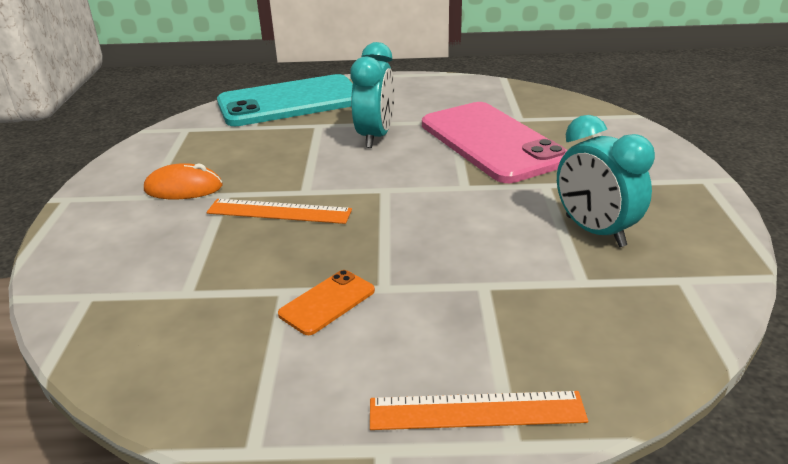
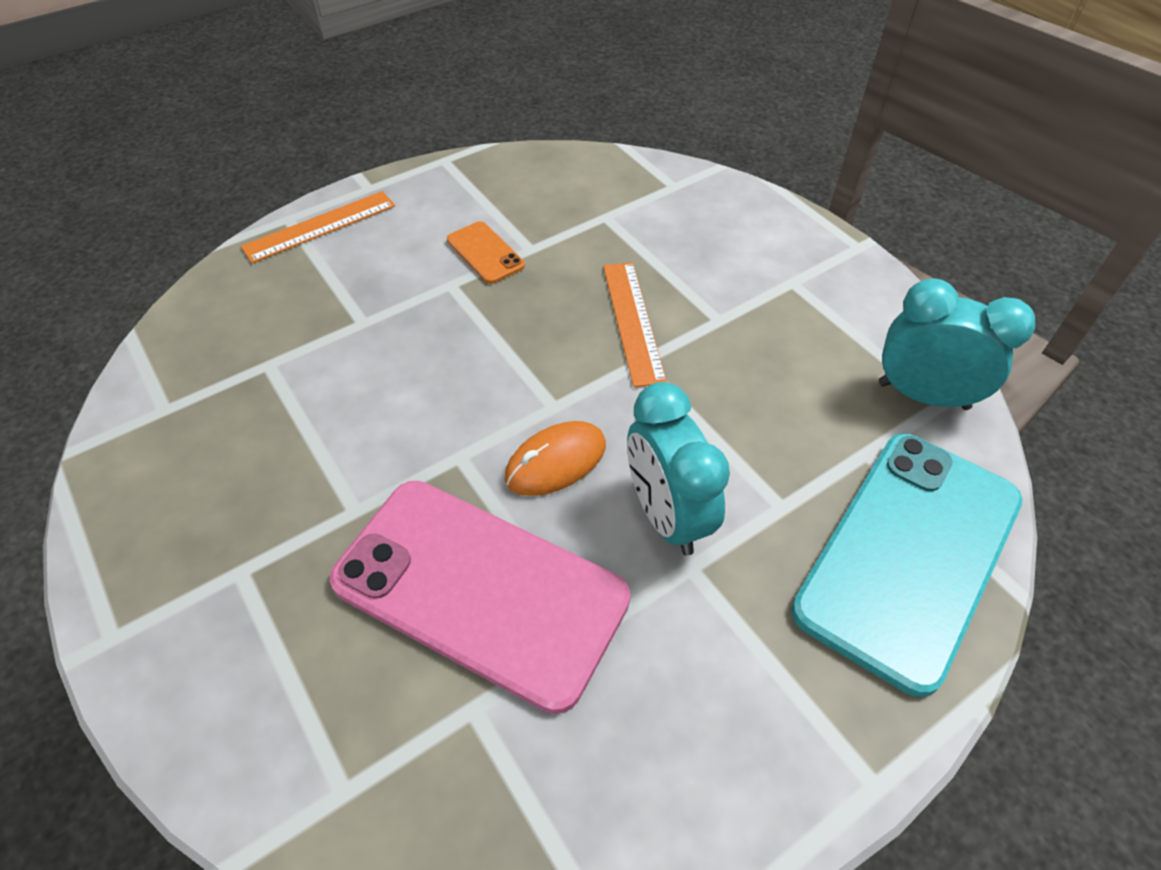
camera: 145 degrees right, 20 degrees up
(183, 188) = (772, 307): orange mouse -> orange mouse (556, 462)
(279, 211) = (633, 321): orange ruler -> orange ruler turned 75 degrees counterclockwise
(327, 302) = (485, 253): orange phone -> orange phone turned 45 degrees counterclockwise
(595, 231) = (267, 442): turquoise clock -> turquoise clock (923, 395)

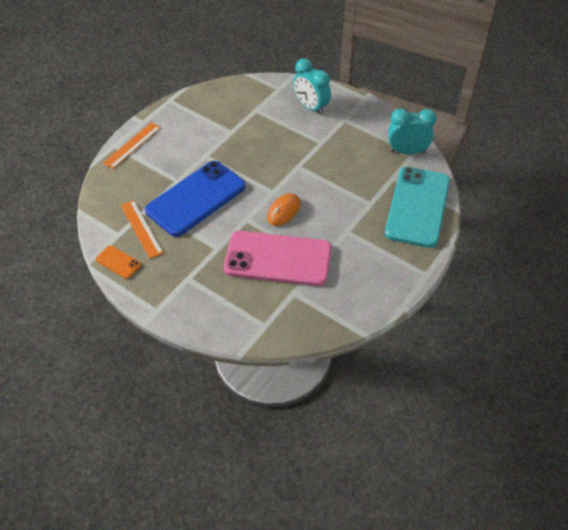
camera: 20 degrees left, 0 degrees up
(376, 373) = (196, 198): none -> blue phone
(485, 253) = (213, 138): orange phone -> orange phone (118, 262)
(633, 321) = (288, 152): orange ruler -> orange ruler (141, 228)
(667, 515) = (331, 217): turquoise clock -> turquoise clock (311, 107)

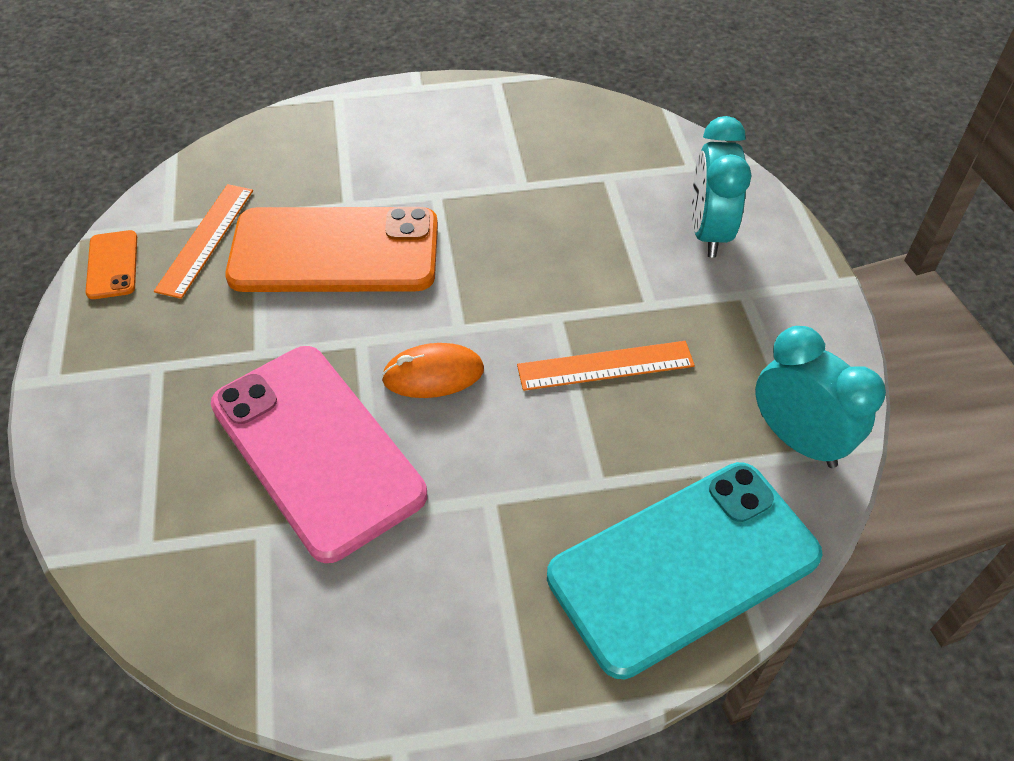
camera: 45 degrees right, 0 degrees up
(132, 145) = (359, 111): orange ruler -> orange ruler (605, 366)
(196, 198) = (335, 251): blue phone -> orange phone

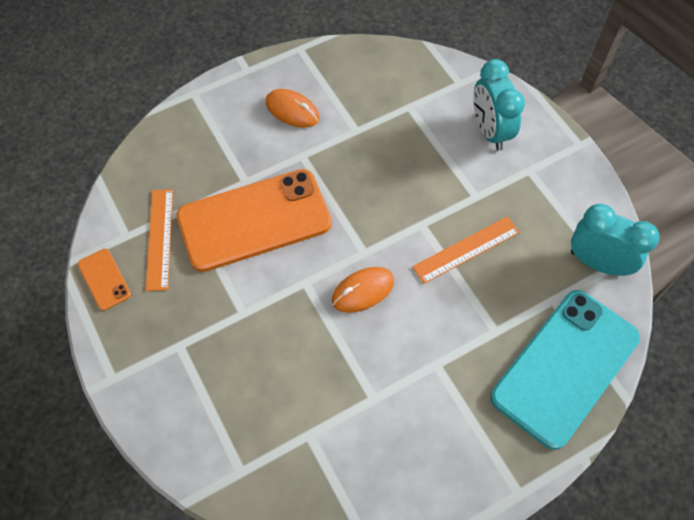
camera: 20 degrees left, 10 degrees up
(316, 449) = (314, 368): pink phone -> none
(451, 143) = (292, 110): none -> orange mouse

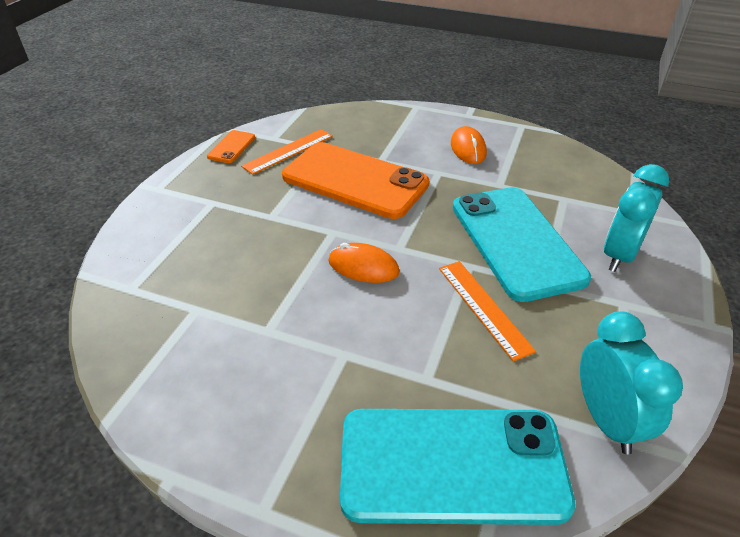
camera: 50 degrees right, 20 degrees down
(424, 176) = (515, 242): none -> turquoise phone
(466, 249) = (483, 307): orange ruler -> orange ruler turned 45 degrees clockwise

